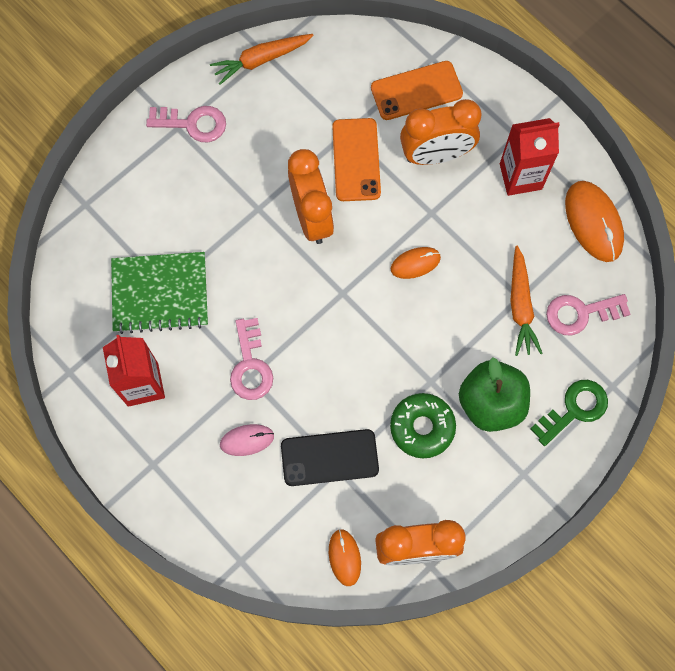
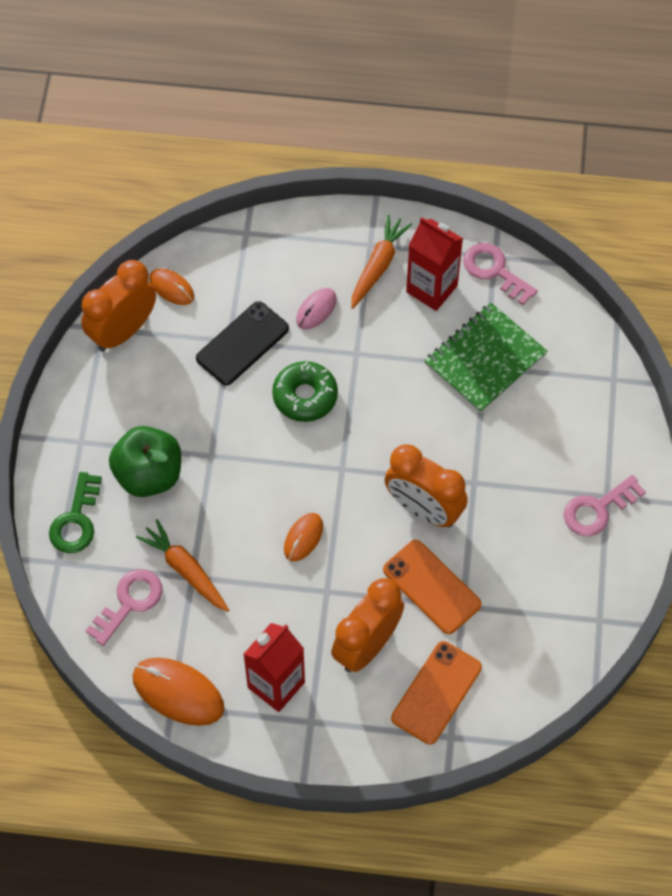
camera: 140 degrees right, 10 degrees down
(250, 366) = (363, 361): pink key -> pink key (494, 271)
(261, 60) = (598, 611): orange carrot -> orange carrot (378, 265)
(422, 427) = (189, 416): green donut -> green donut (305, 396)

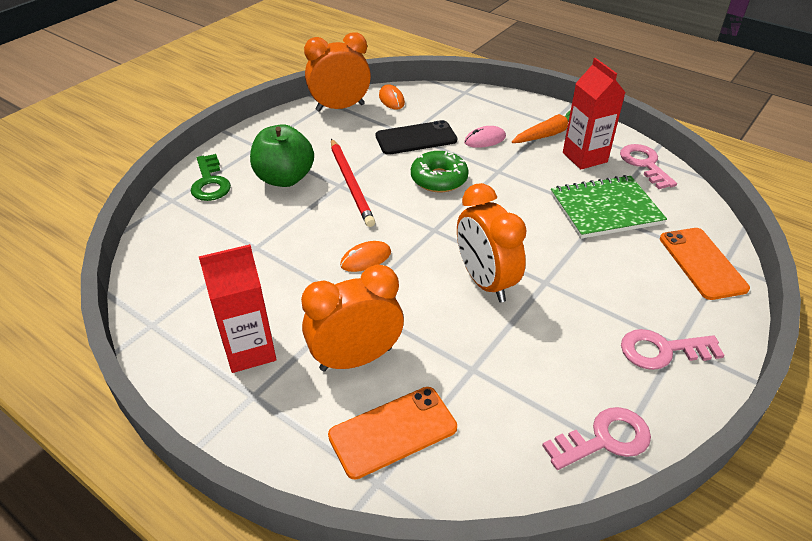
camera: 30 degrees right, 20 degrees down
(76, 520) = (210, 182): green key -> green key turned 60 degrees counterclockwise
(129, 602) = (194, 242): pink key -> pink key (604, 439)
(178, 692) = (166, 317): orange mouse -> none
(185, 570) = (255, 240): orange carrot -> none
(222, 448) = (351, 184): none -> red pencil
(431, 587) = (452, 340): orange phone -> orange phone (702, 263)

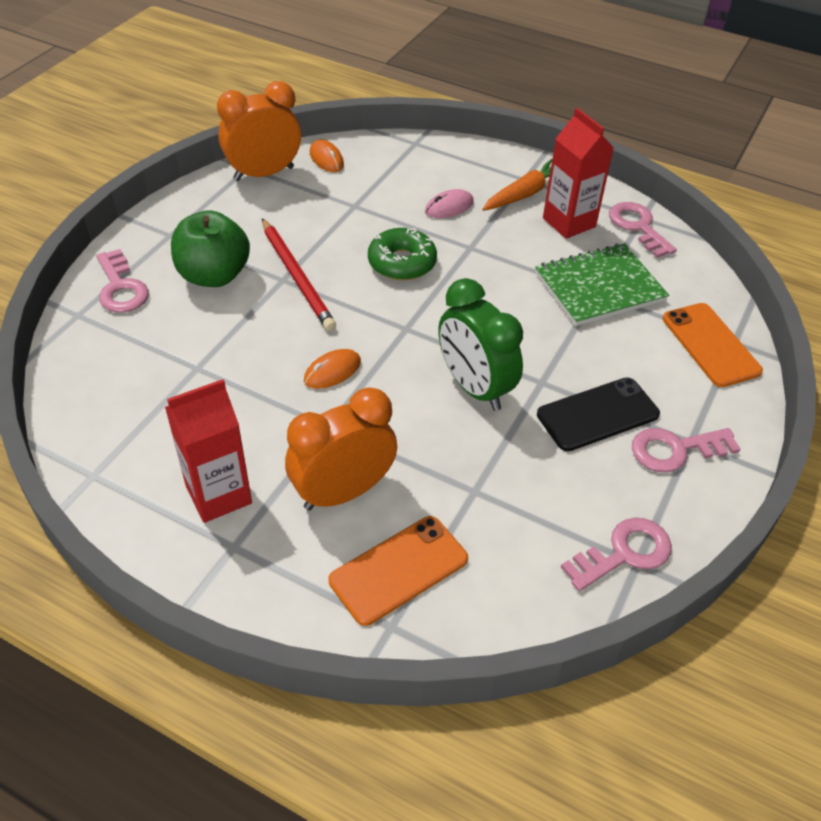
camera: 10 degrees left, 5 degrees up
(210, 182) = (121, 288): green key -> pink key
(416, 138) = (365, 210): black phone -> black phone (597, 414)
(485, 282) = (474, 388): orange clock -> green clock

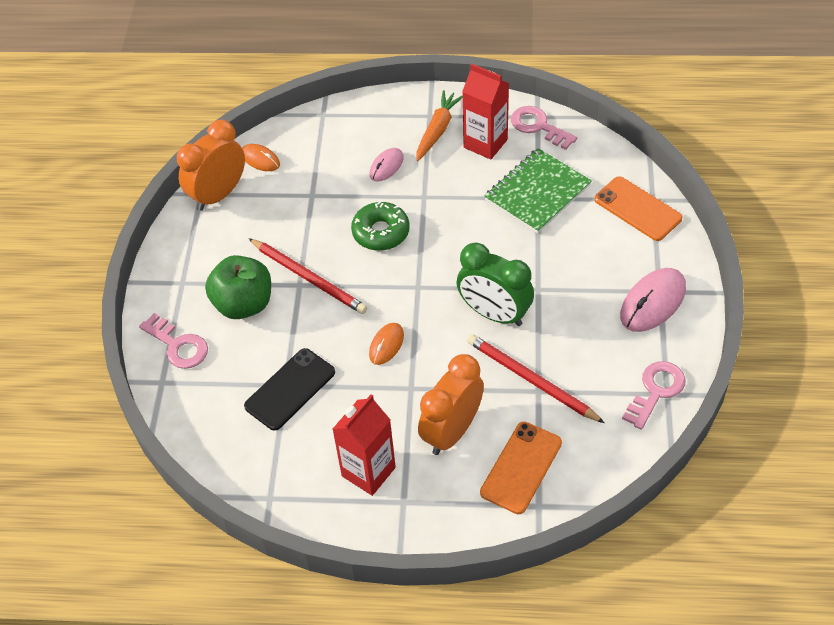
camera: 20 degrees left, 5 degrees up
(473, 475) = (531, 380): none -> red pencil
(597, 414) = (589, 298): black phone -> black phone (290, 389)
(675, 450) = (652, 302): pink key -> pink mouse

